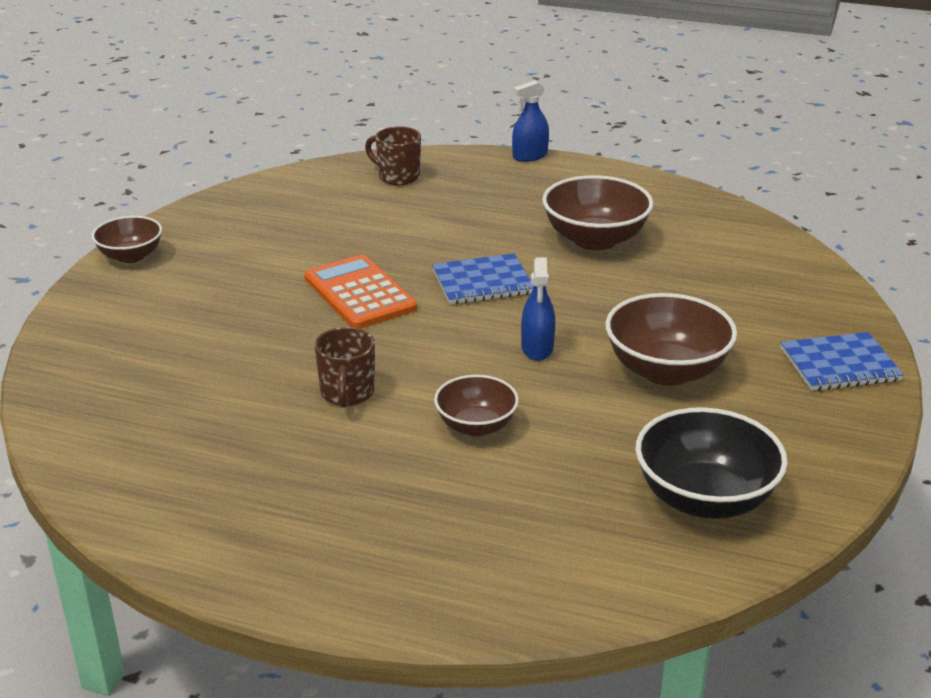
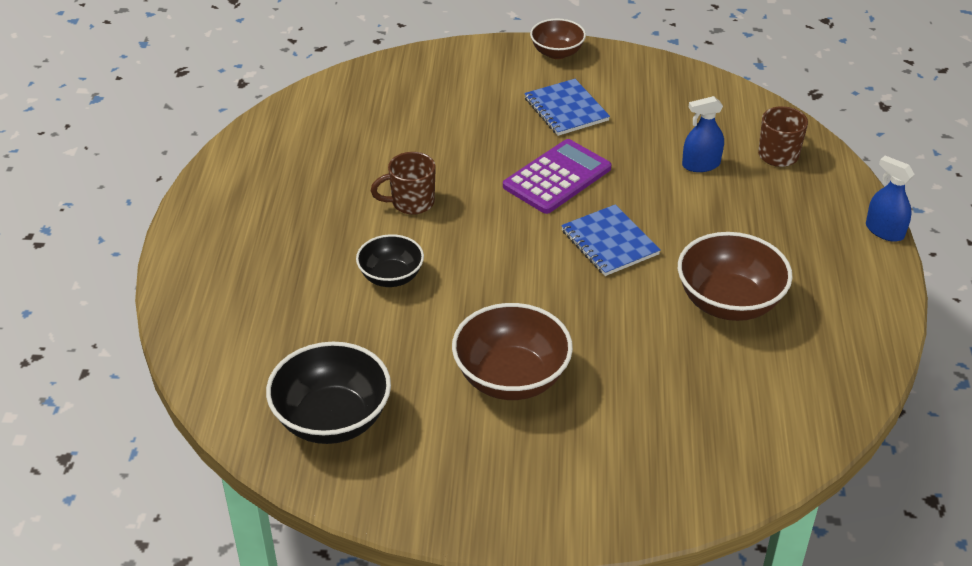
camera: 75 degrees right, 10 degrees up
(360, 293) = (557, 177): orange calculator -> purple calculator
(476, 426) = (391, 277): brown bowl -> black bowl
(537, 348) = (515, 293): blue spray bottle -> blue spray bottle (701, 164)
(839, 365) = (569, 502): blue notebook -> blue notebook (566, 109)

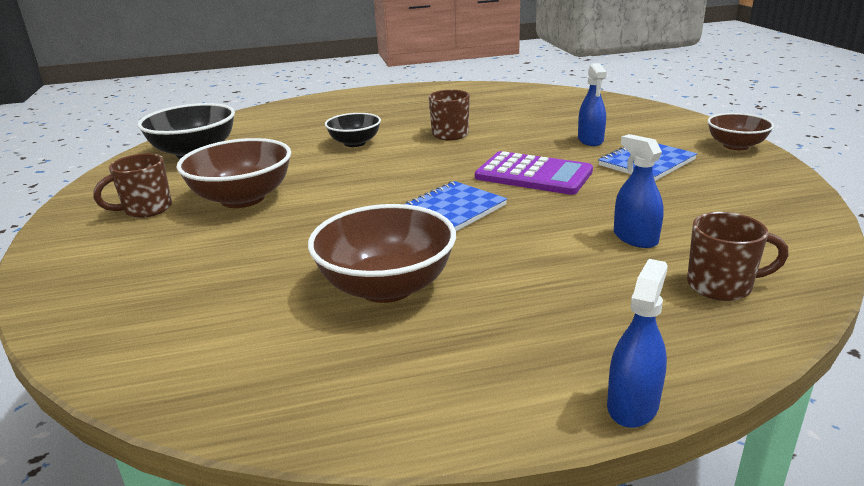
camera: 75 degrees right, 15 degrees down
(492, 120) = (590, 140): none -> blue spray bottle
(502, 456) = (146, 209): none -> brown mug

